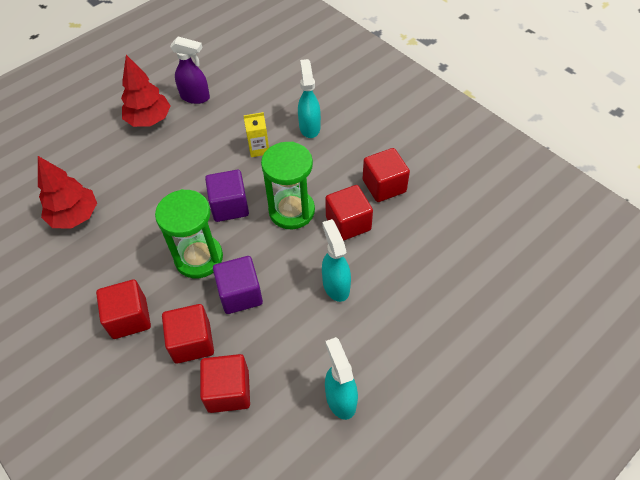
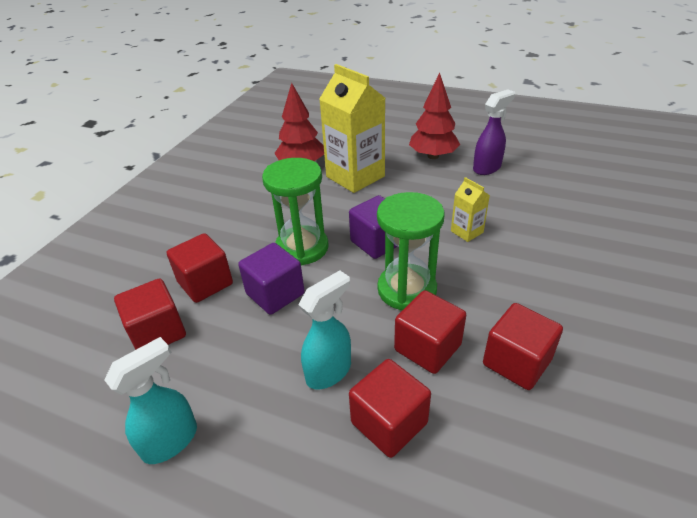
camera: 65 degrees right, 15 degrees down
(129, 318) = (216, 234): red cube -> red cube (389, 423)
(131, 184) = (355, 176): none -> yellow carton
(195, 97) = (487, 168): purple spray bottle -> purple spray bottle turned 120 degrees counterclockwise
(309, 127) = (537, 256): turquoise spray bottle -> none

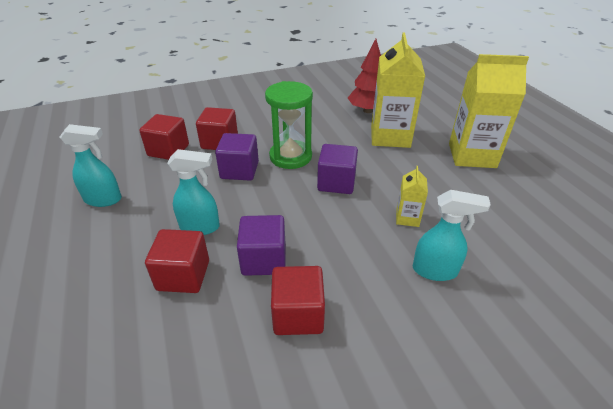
camera: 45 degrees right, 0 degrees up
(407, 289) = (307, 221): green hourglass -> none
(427, 347) = (264, 259): red cube -> purple cube
(433, 156) = (472, 155): red tree -> yellow carton
(487, 168) = (504, 189): purple spray bottle -> none
(538, 254) = (435, 270): none -> turquoise spray bottle

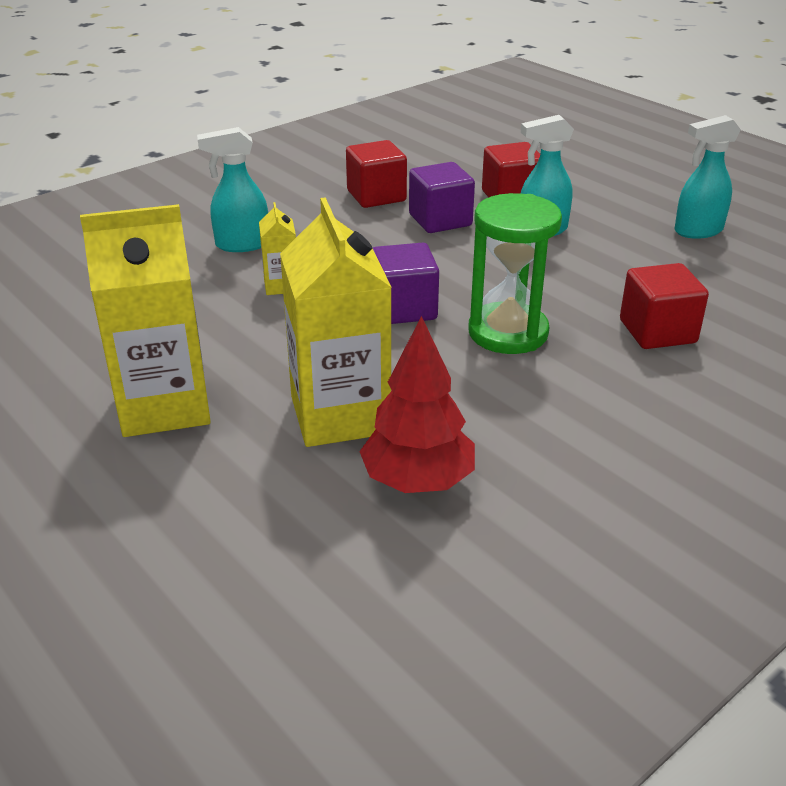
camera: 160 degrees right, 5 degrees down
(168, 150) = (719, 301): red cube -> none
(239, 170) = (568, 296): purple cube -> none

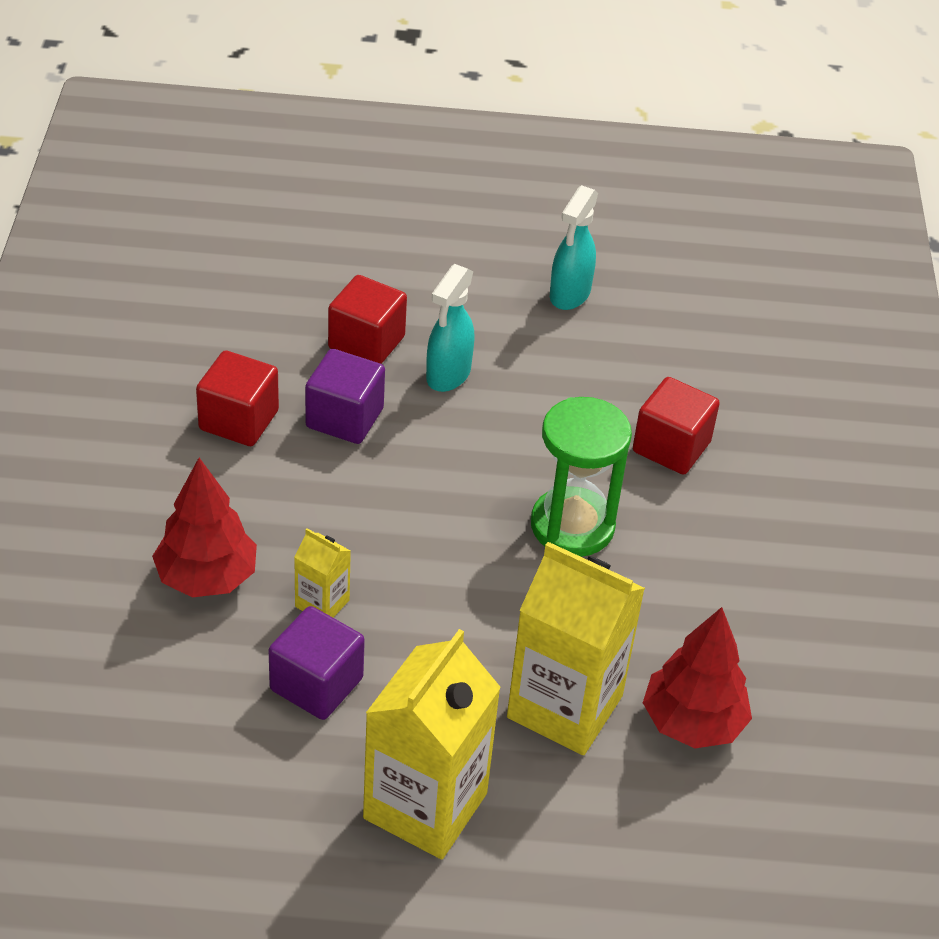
camera: 50 degrees left, 10 degrees up
(241, 245) = (207, 577): turquoise spray bottle -> red tree
(403, 308) = (461, 556): purple cube -> purple cube (316, 684)

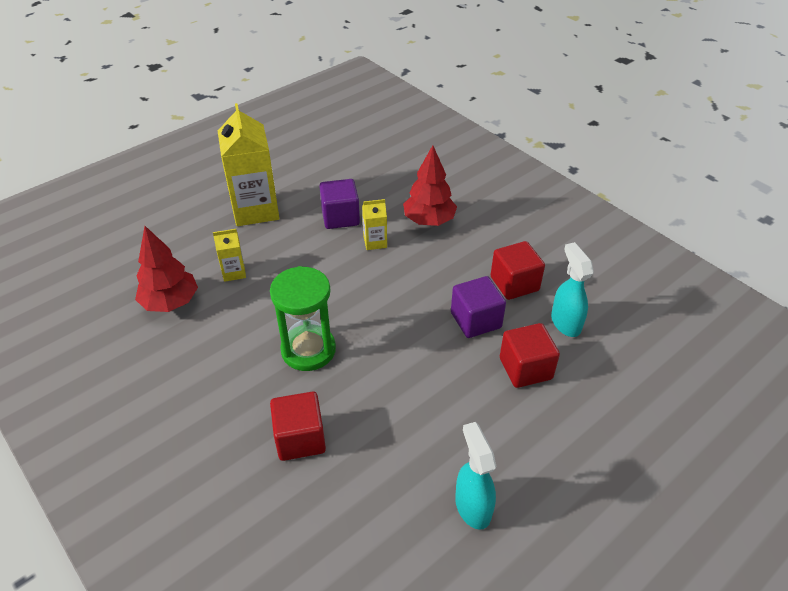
camera: 140 degrees right, 0 degrees up
(448, 375) = (463, 384): turquoise spray bottle -> turquoise spray bottle (565, 323)
(565, 706) = (234, 272): yellow carton -> yellow carton, size x0.47

